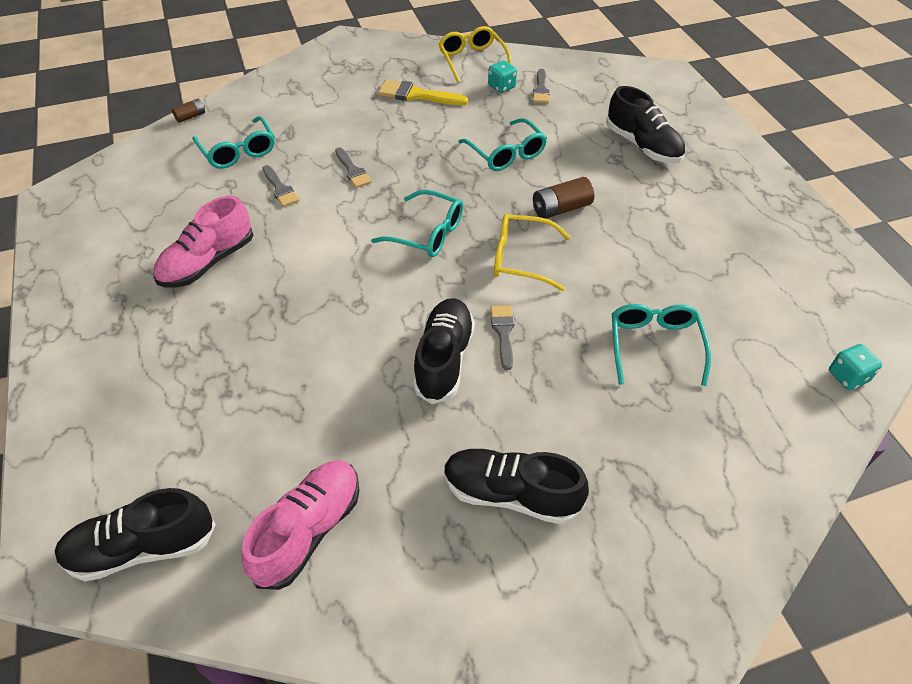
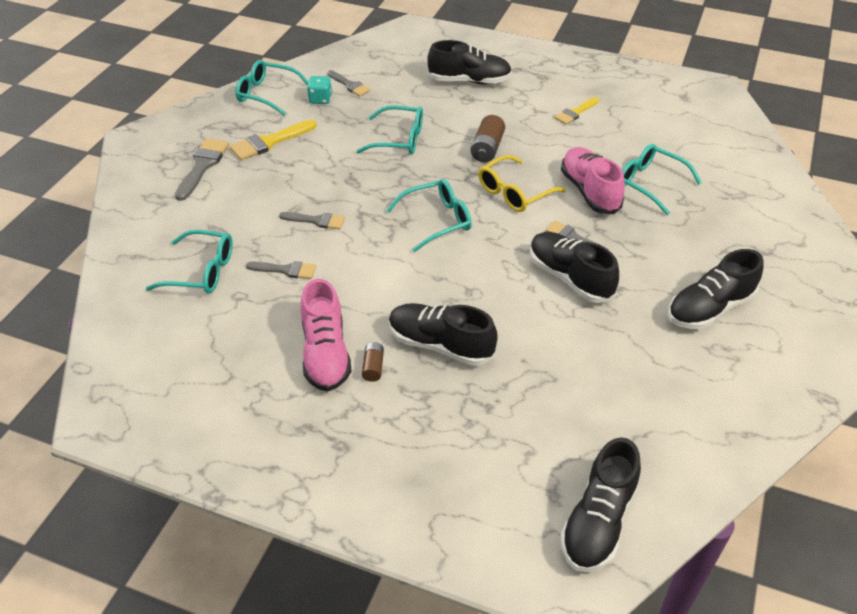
camera: 50 degrees left, 5 degrees down
(191, 116) = (106, 278): brown battery -> brown battery (373, 367)
(275, 321) = (440, 345): none -> black shoe
(308, 530) = (658, 419): pink shoe -> pink shoe (589, 191)
(351, 83) = (202, 166): none -> grey brush
(472, 60) = (267, 94): yellow glasses -> turquoise glasses
(694, 234) = (575, 112): none -> yellow brush
(847, 376) = (741, 131): turquoise dice -> none

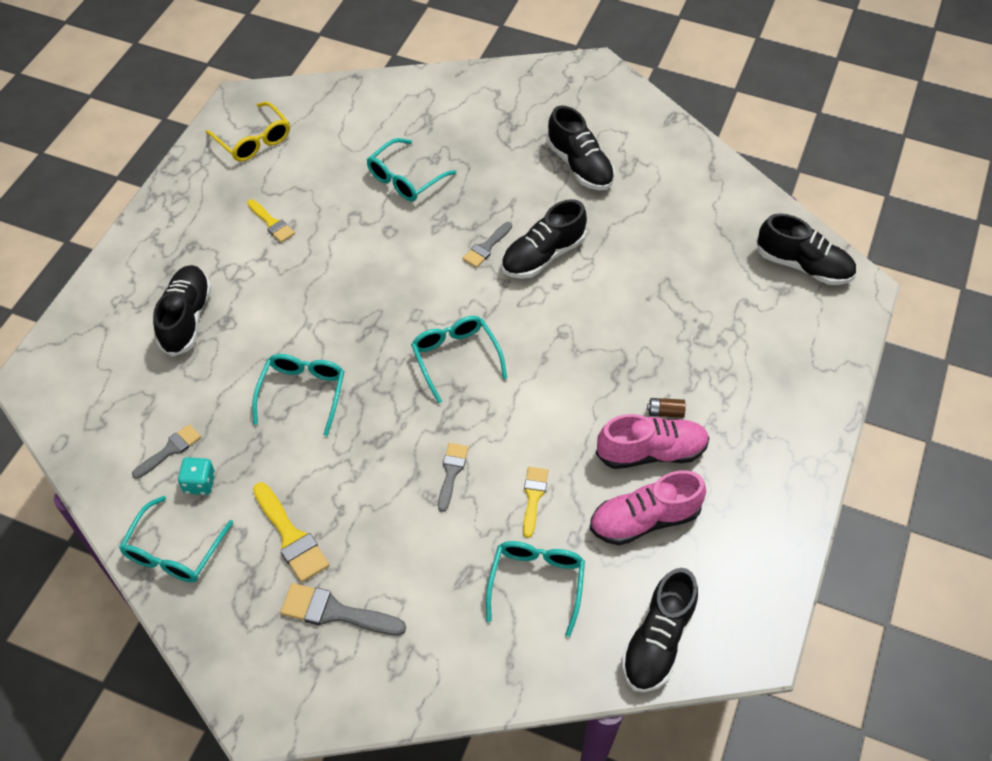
camera: 90 degrees left, 10 degrees up
(285, 270) = (533, 497): grey brush -> yellow brush
(440, 345) = (634, 359): black shoe -> black shoe (657, 641)
(487, 149) = (331, 308): brown battery -> none
(514, 192) = (412, 288): yellow glasses -> yellow glasses (253, 140)
(589, 191) = (415, 227): pink shoe -> pink shoe (644, 520)

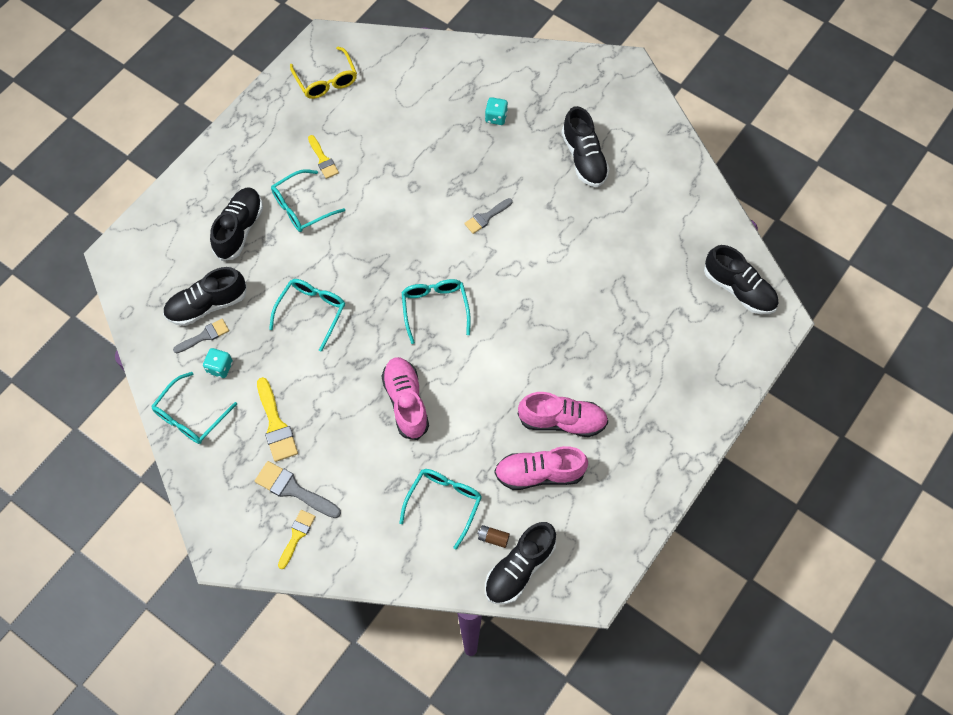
camera: 15 degrees right, 10 degrees up
(405, 179) = (438, 141): turquoise glasses -> turquoise glasses (302, 207)
(451, 472) = (406, 402): grey brush -> pink shoe
(465, 143) = (496, 117): none -> turquoise dice
(533, 497) = (461, 436): yellow brush -> yellow brush (296, 536)
(542, 256) = (529, 234): black shoe -> black shoe (207, 305)
(665, 412) = (584, 390): brown battery -> brown battery (493, 538)

